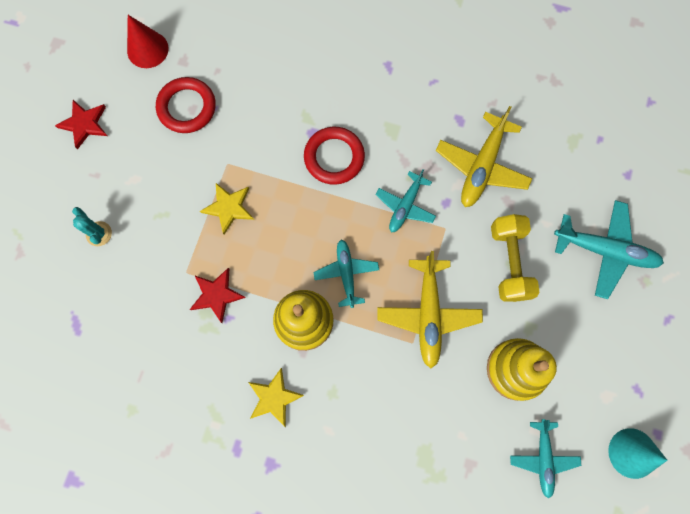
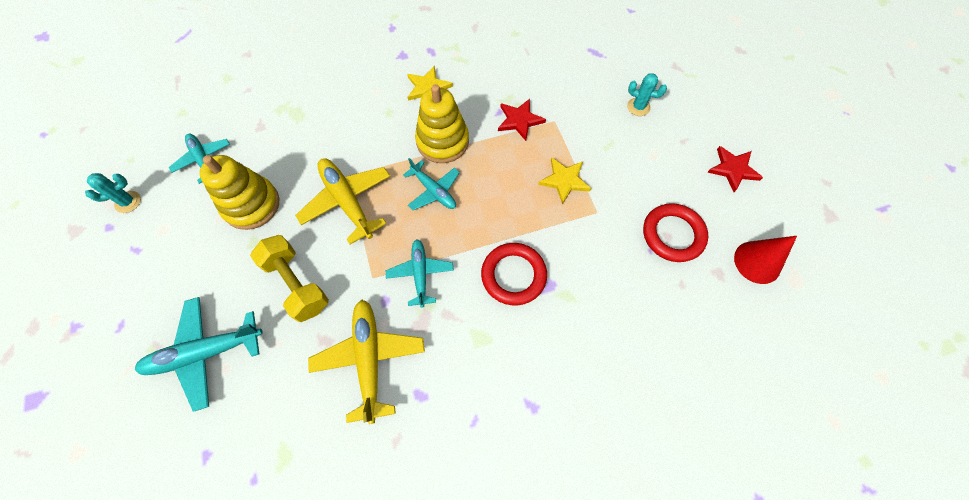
camera: 145 degrees right, 10 degrees down
(632, 453) = (128, 202): turquoise cone -> turquoise cactus

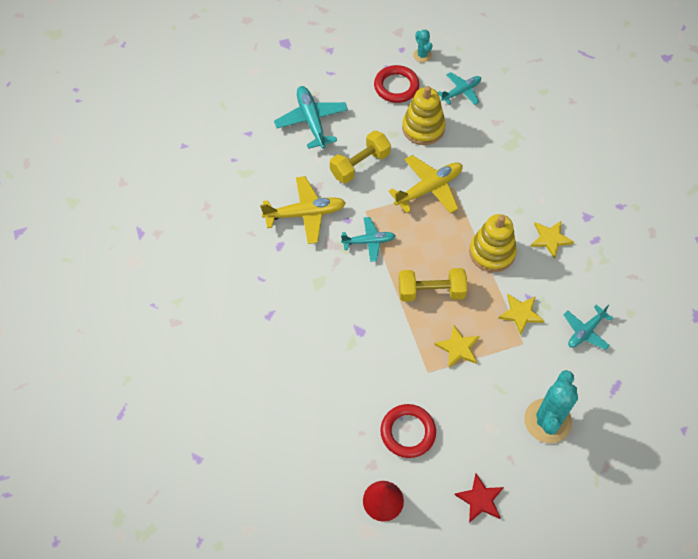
camera: 90 degrees right, 5 degrees down
(434, 191) = (442, 248): turquoise plane -> turquoise plane (585, 331)
(493, 205) = (431, 292): none -> yellow dumbbell
(513, 275) = (368, 305): red ring -> red ring (396, 86)
(519, 120) = (520, 314): red star -> yellow star
(638, 107) = (547, 421): turquoise cactus -> turquoise cactus, size x2.06

